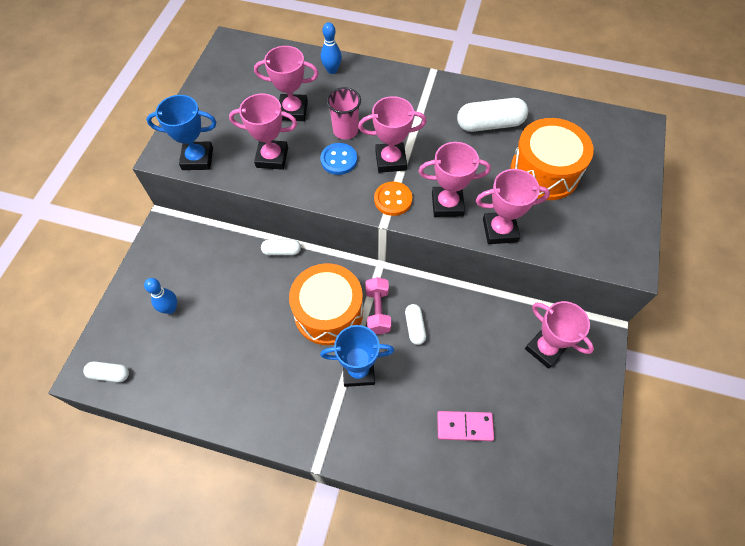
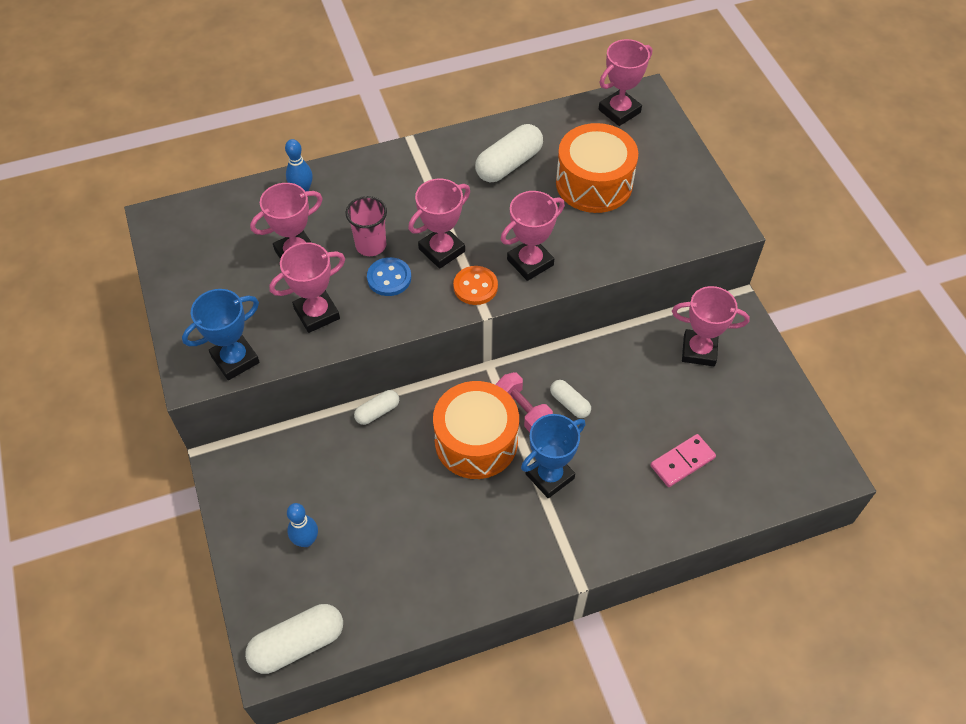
camera: 35 degrees left, 5 degrees down
(110, 374) = (297, 644): white capsule -> white capsule, size x1.77
(500, 230) = (596, 259): pink trophy -> pink trophy (619, 111)

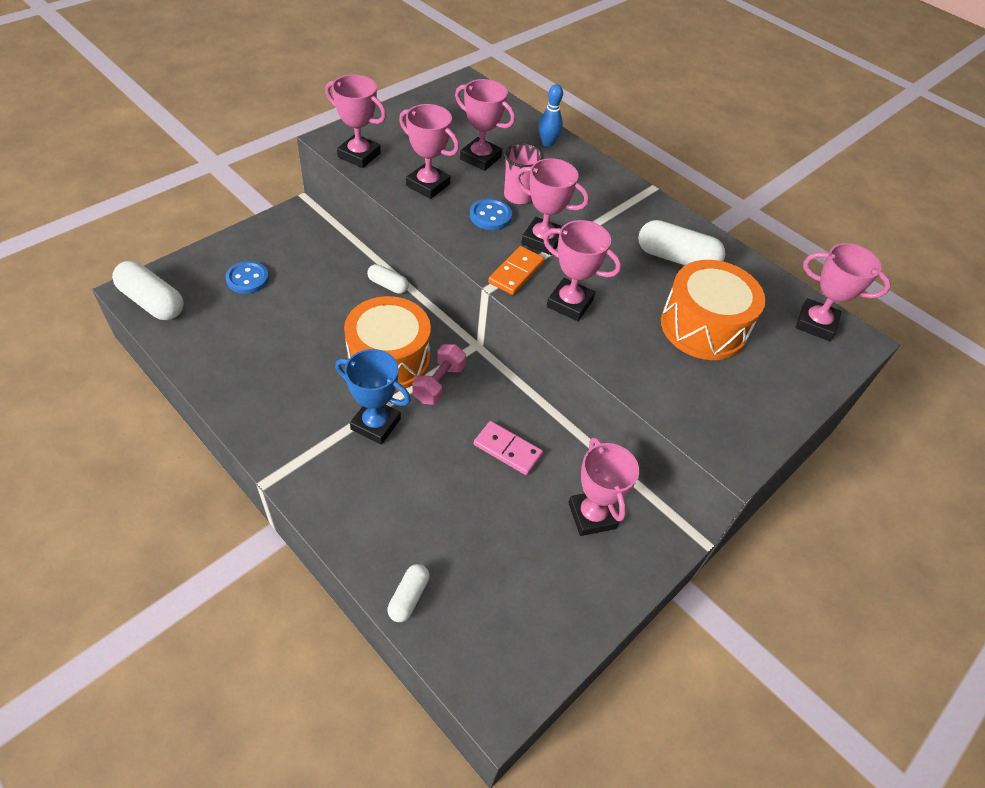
camera: 60 degrees right, 5 degrees down
(235, 359) = (359, 155): blue trophy -> pink trophy
(306, 540) = (247, 279): blue bowling pin -> blue button
(475, 287) = (516, 273): orange button -> orange domino
(569, 403) = (465, 418): white capsule -> white capsule (408, 597)
(682, 462) = (442, 535): pink domino -> pink domino (507, 449)

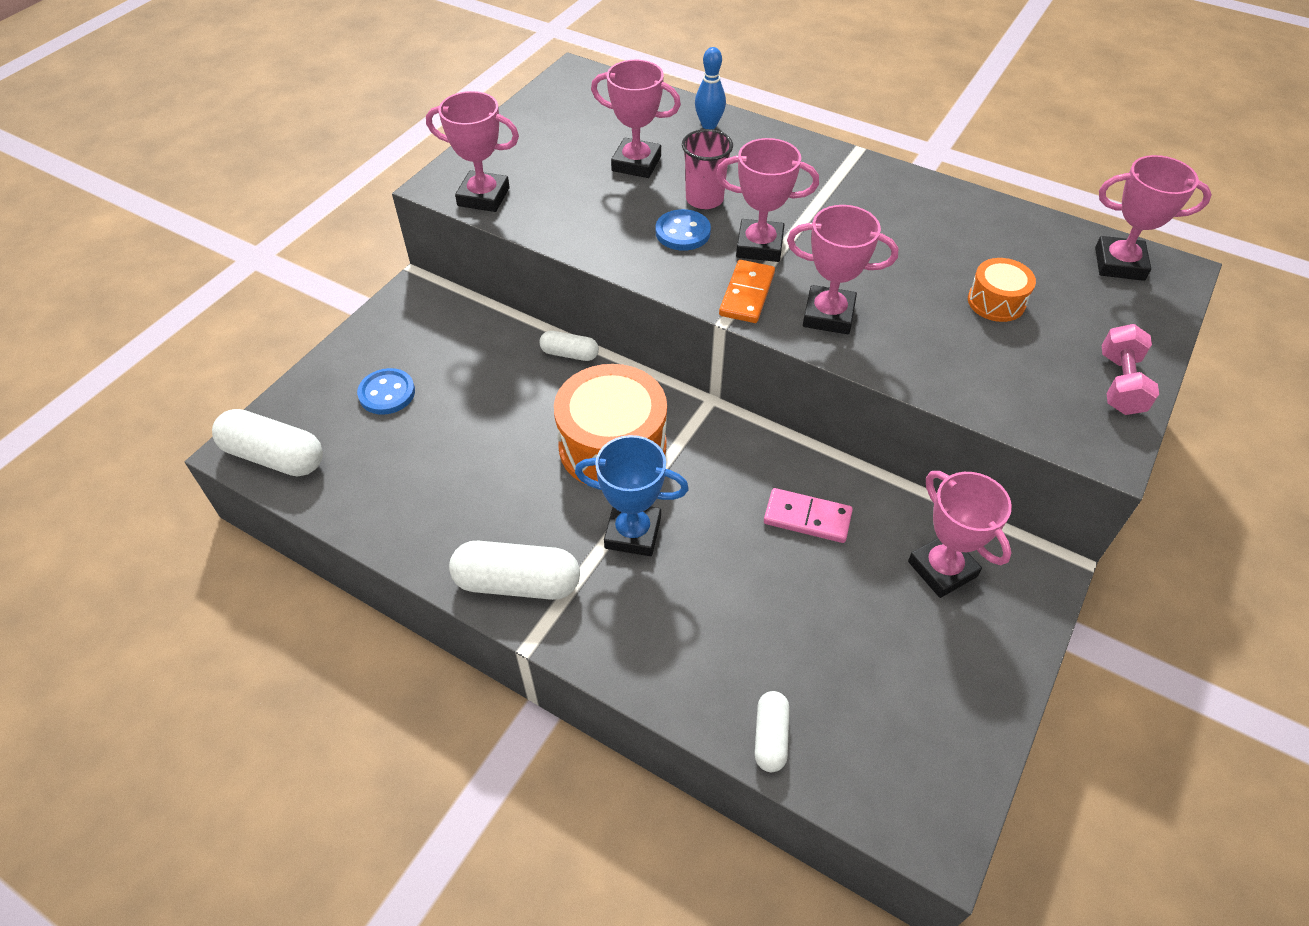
camera: 10 degrees left, 0 degrees up
(428, 185) = (587, 213): pink trophy -> none
(439, 383) = (688, 459): pink dumbbell -> pink dumbbell (1120, 384)
(676, 258) = (926, 228): white capsule -> white capsule (517, 583)
(703, 327) = (996, 302): orange drum -> orange drum, size x0.52

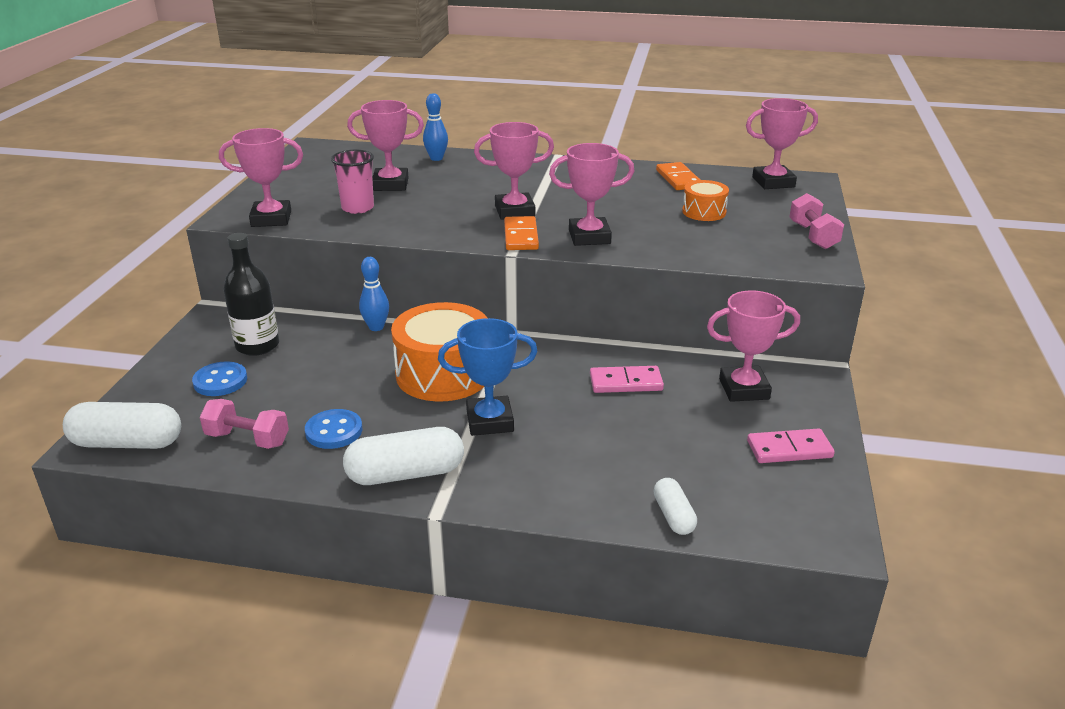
camera: 20 degrees left, 20 degrees down
(384, 485) = (247, 439): none -> pink dumbbell
(440, 350) = (257, 345): none -> black bottle
(569, 354) = (376, 327): white capsule -> blue bowling pin
(682, 232) = (450, 213): blue button -> blue button (334, 431)
(704, 199) = (456, 194): pink cup -> pink cup (357, 208)
(942, 569) = (744, 389): pink trophy -> pink trophy turned 45 degrees counterclockwise
(951, 681) = (789, 449): none -> pink domino
(993, 229) = (678, 179): none -> orange domino

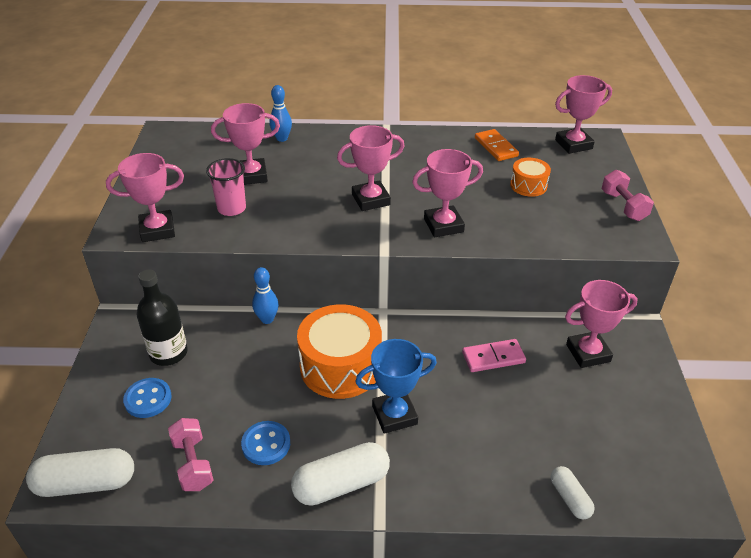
camera: 10 degrees left, 10 degrees up
(247, 439) = (193, 463): pink dumbbell -> pink dumbbell turned 60 degrees clockwise
(521, 236) = (386, 230): orange domino -> none
(789, 449) = (639, 414): pink domino -> none

